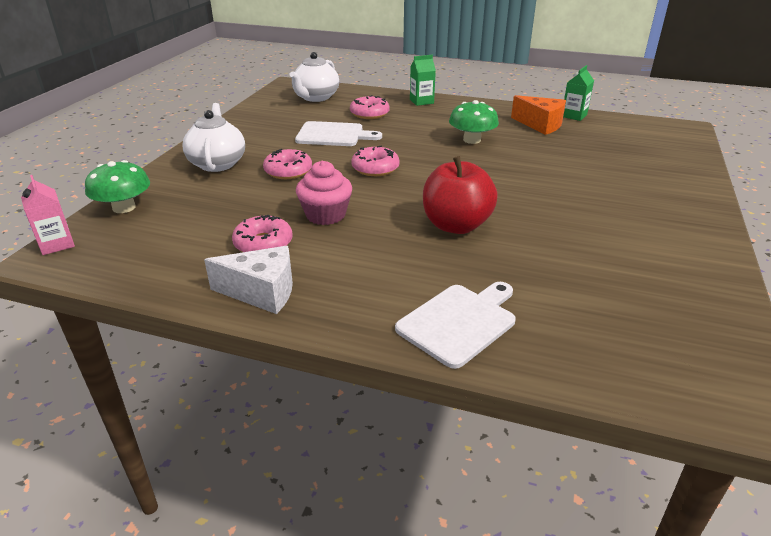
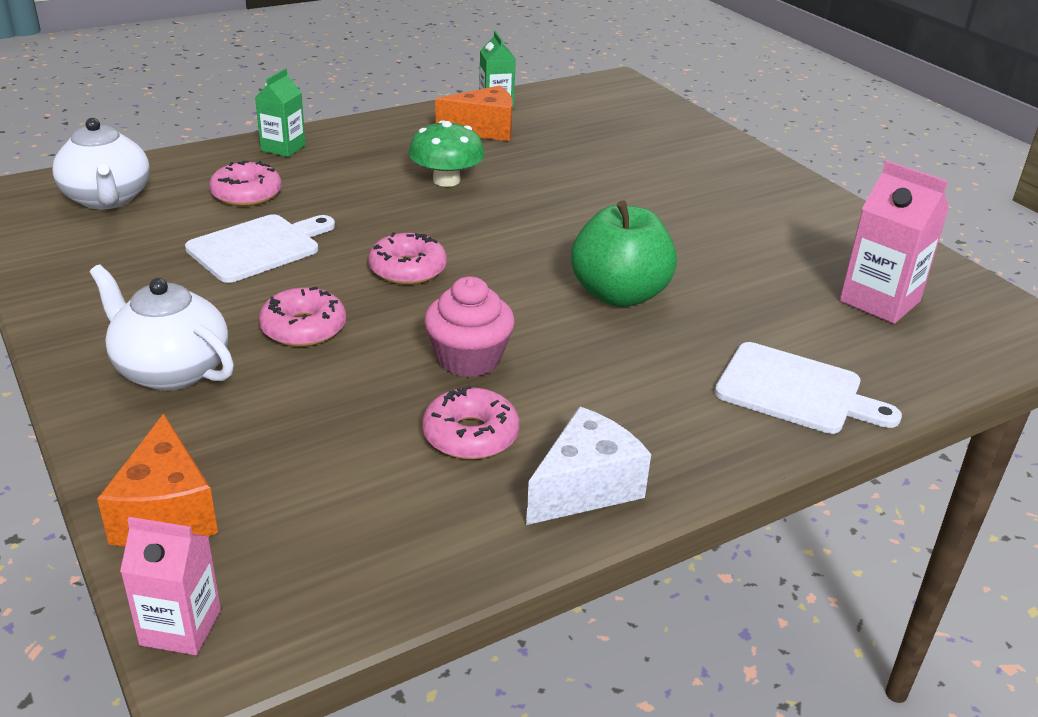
camera: 50 degrees left, 0 degrees up
(124, 207) = (166, 513): green mushroom -> orange cheese
(456, 225) = (619, 294): red apple -> green apple
(459, 322) = (795, 390): white cutting board -> white cutting board turned 120 degrees clockwise
(629, 313) = (879, 301): none -> pink carton

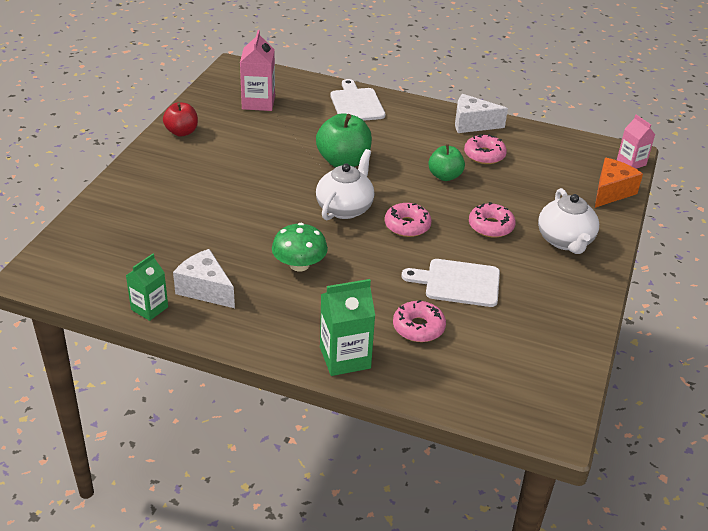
camera: 130 degrees left, 5 degrees up
(107, 199) = (502, 378): white teapot -> white teapot (345, 208)
(283, 148) = (345, 358): green carton -> green carton, size x1.52
(468, 359) = (445, 176): pink cupcake -> green apple
(483, 130) = (205, 289): orange cheese -> white cheese
(832, 217) = (182, 132): none -> red apple

